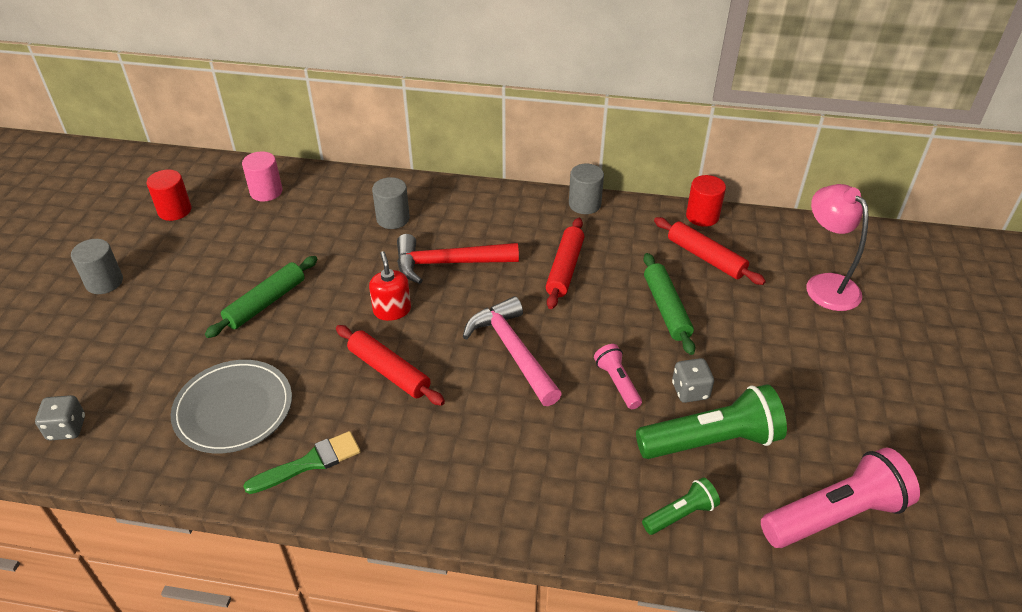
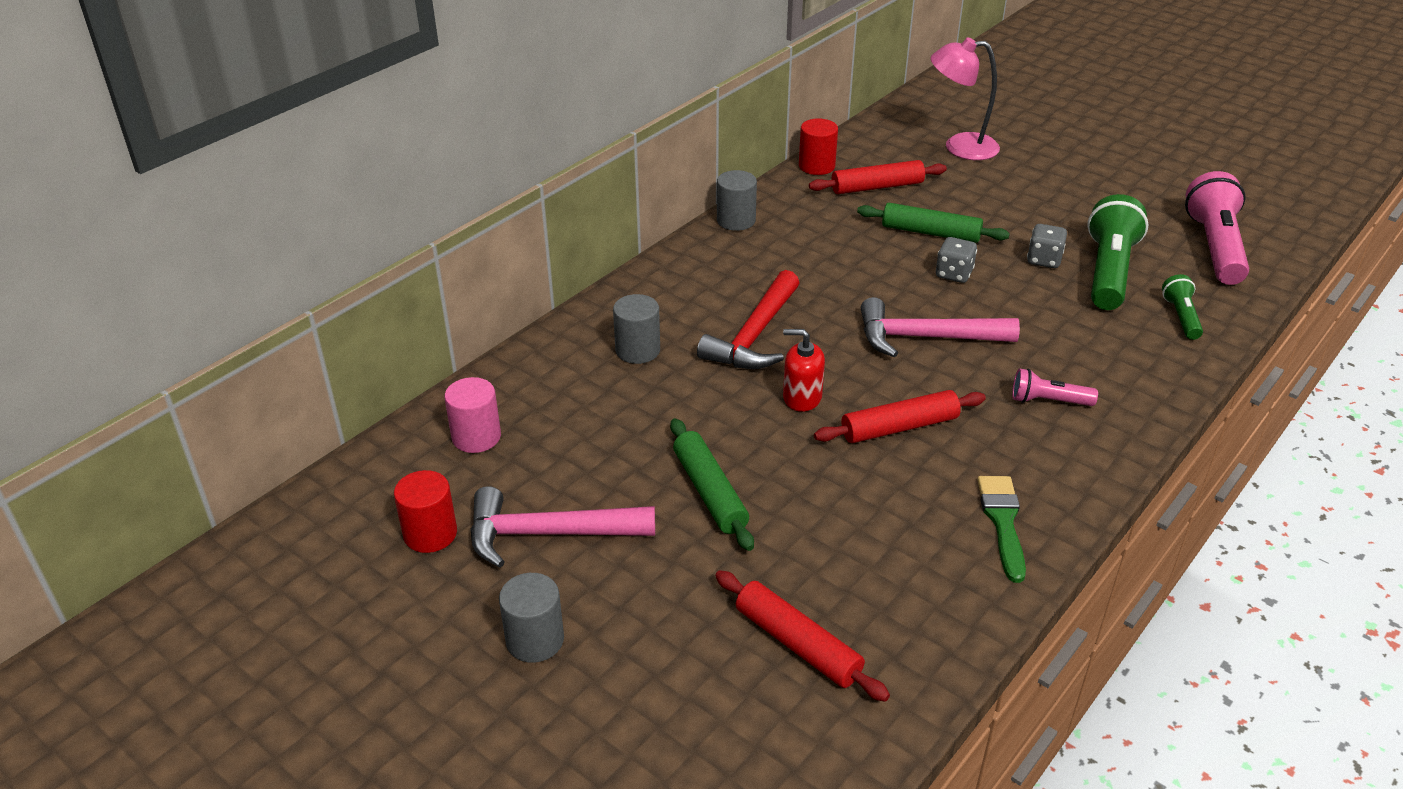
camera: 60 degrees left, 5 degrees down
(67, 428) = (820, 730): grey dice -> grey dice (954, 274)
(194, 253) = (549, 534): none -> pink hammer
(233, 409) = (882, 563): grey plate -> none
(565, 269) = (827, 266): red rolling pin -> red rolling pin (798, 644)
(617, 383) = (1009, 293): pink flashlight -> pink flashlight (1048, 401)

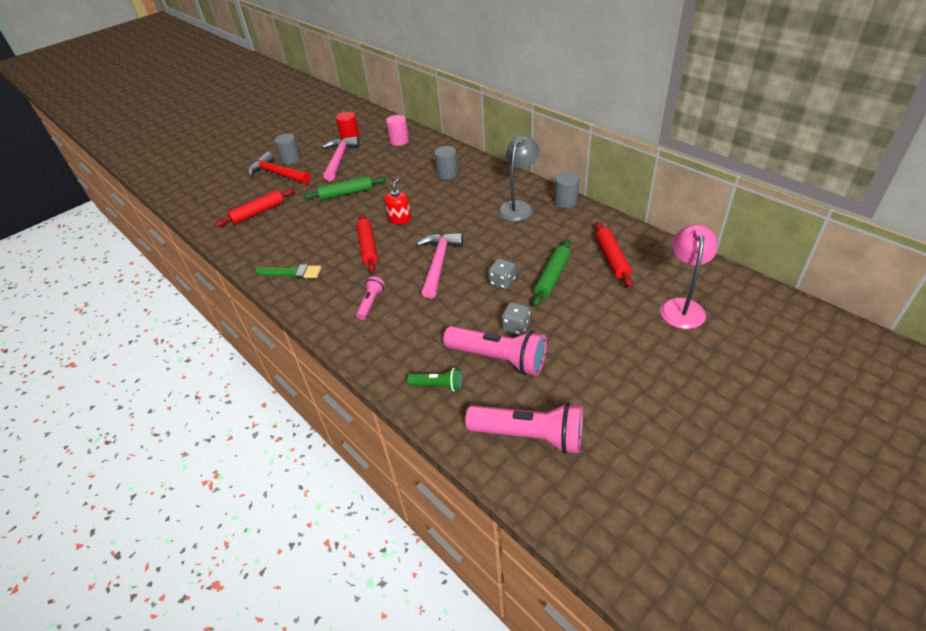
camera: 100 degrees right, 5 degrees up
(753, 264) = (518, 207): none -> grey lamp
(755, 335) = (452, 206): red hammer -> red hammer (278, 174)
(816, 166) = (637, 234): red cylinder -> none
(1108, 271) = (498, 358): green flashlight -> pink flashlight

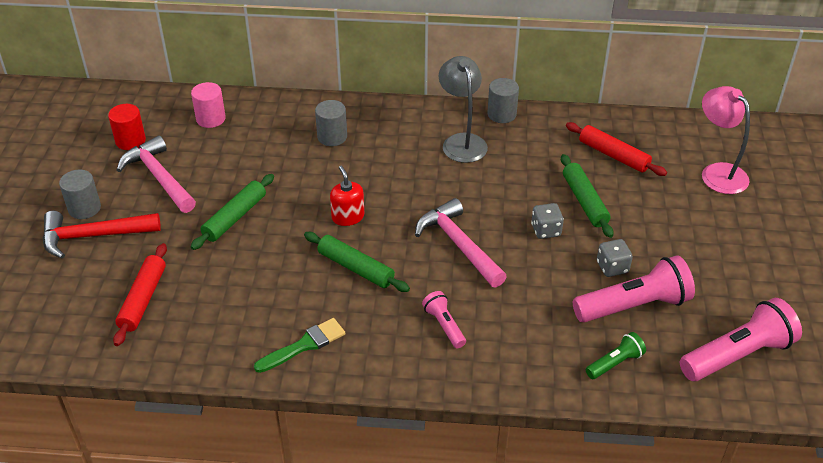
camera: 45 degrees left, 0 degrees up
(368, 247) = (355, 268): red rolling pin -> green rolling pin

